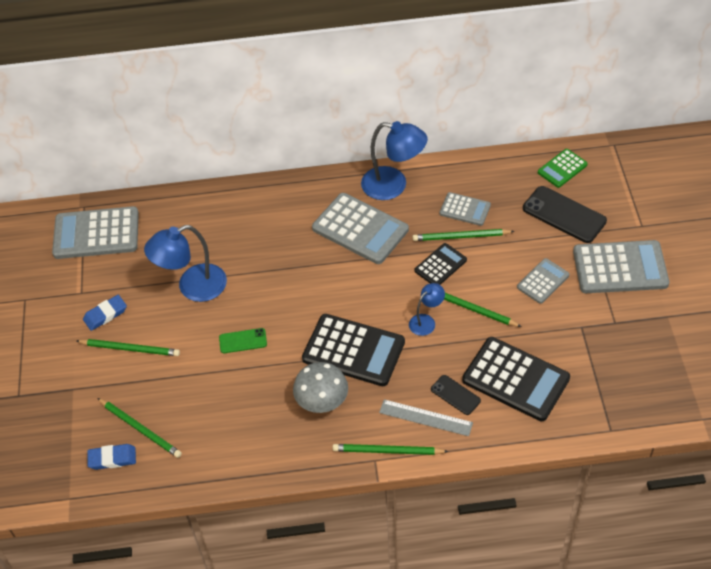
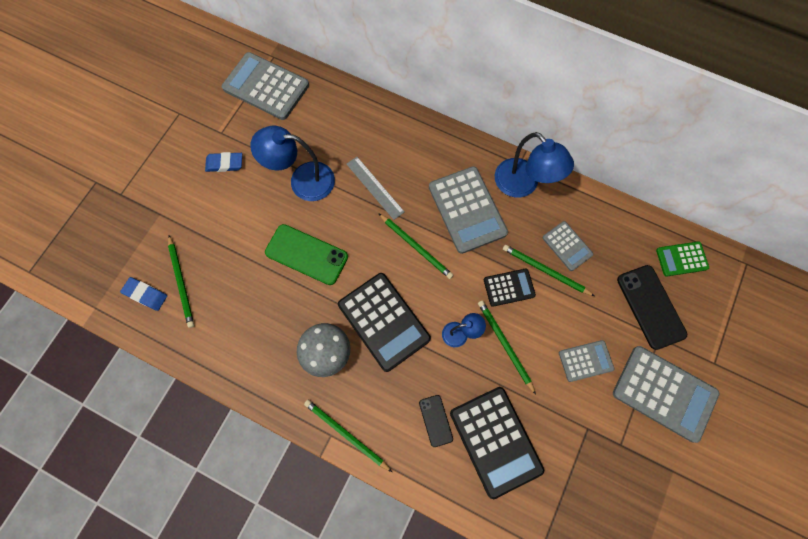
camera: 30 degrees right, 20 degrees up
(130, 349) = (221, 206): green pencil -> green pencil (416, 247)
(243, 341) = (306, 254): green phone -> green phone, size x1.81
(425, 417) = (397, 425): grey ruler -> grey ruler (375, 187)

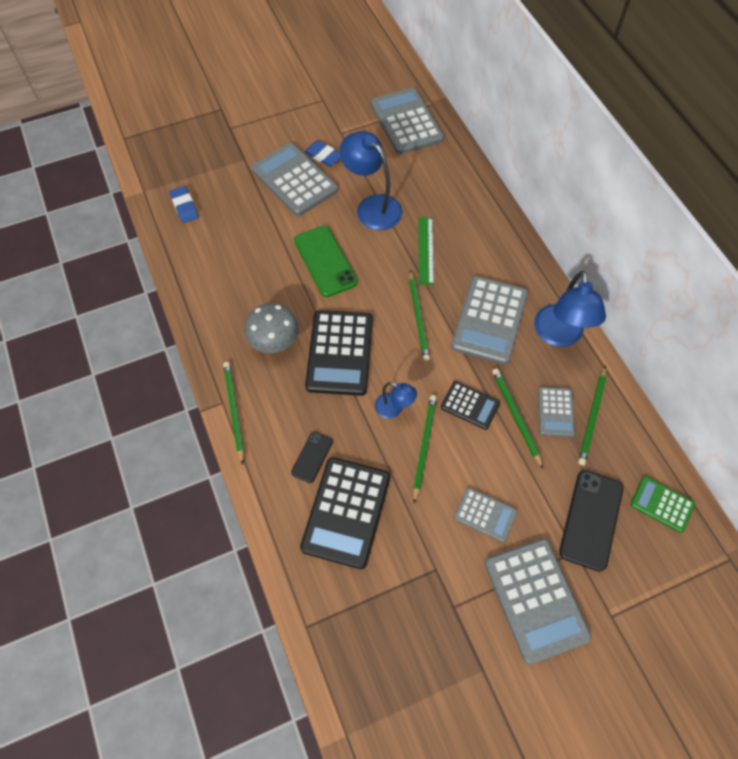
camera: 40 degrees right, 10 degrees down
(181, 282) = (216, 216): green pencil -> green pencil (592, 417)
(219, 202) = (294, 180): none -> grey calculator
(375, 187) = (426, 250): grey ruler -> green ruler

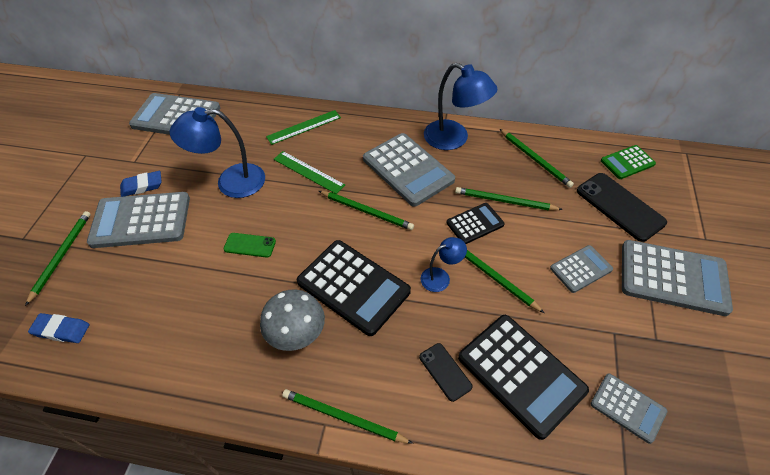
camera: 55 degrees left, 10 degrees down
(233, 160) = (62, 256): none -> green pencil
(325, 261) = (250, 245): green phone -> green phone, size x0.55
(472, 214) = (304, 127): none -> green ruler
(555, 412) = (517, 176): grey calculator -> grey calculator (627, 408)

